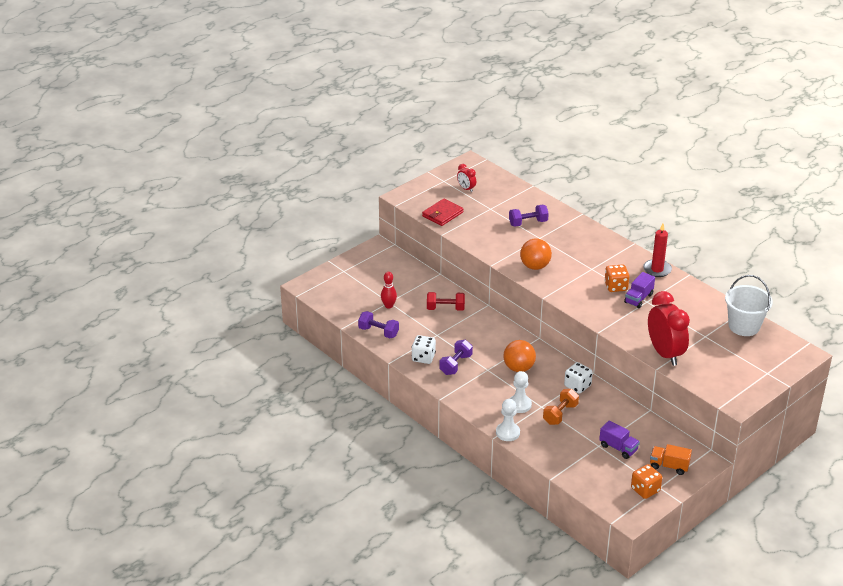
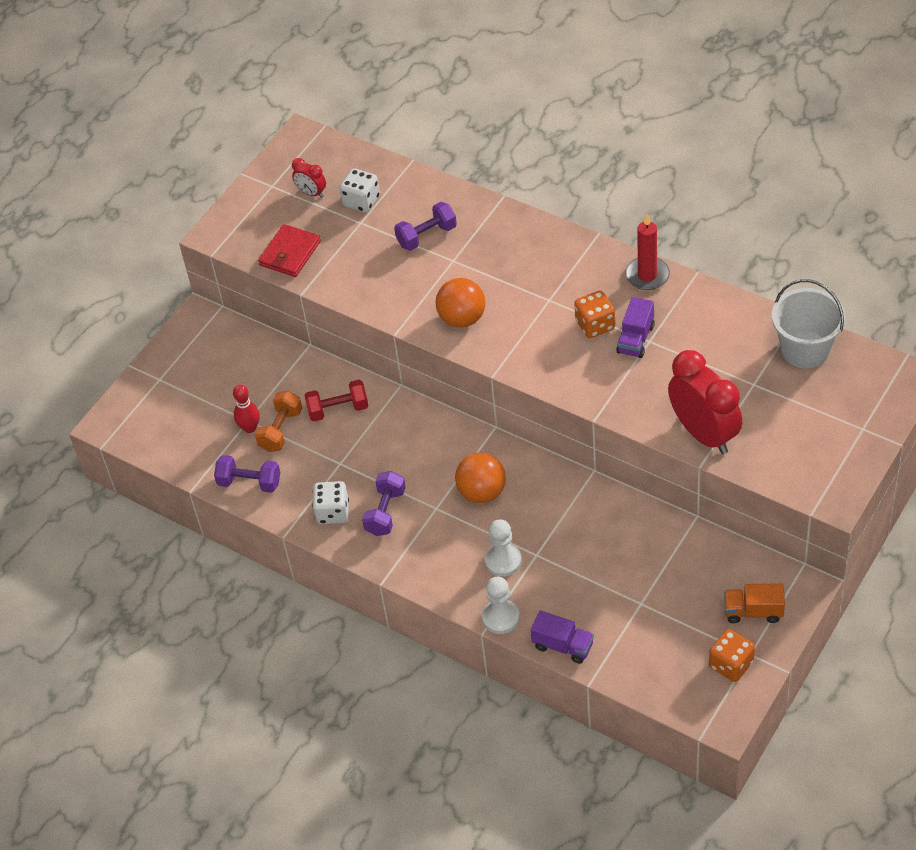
camera: 10 degrees left, 15 degrees up
(560, 414) = (568, 561): orange dumbbell -> orange dumbbell (281, 430)
(577, 386) = (578, 501): white dice -> white dice (361, 201)
(618, 448) = (671, 599): purple truck -> purple truck (563, 646)

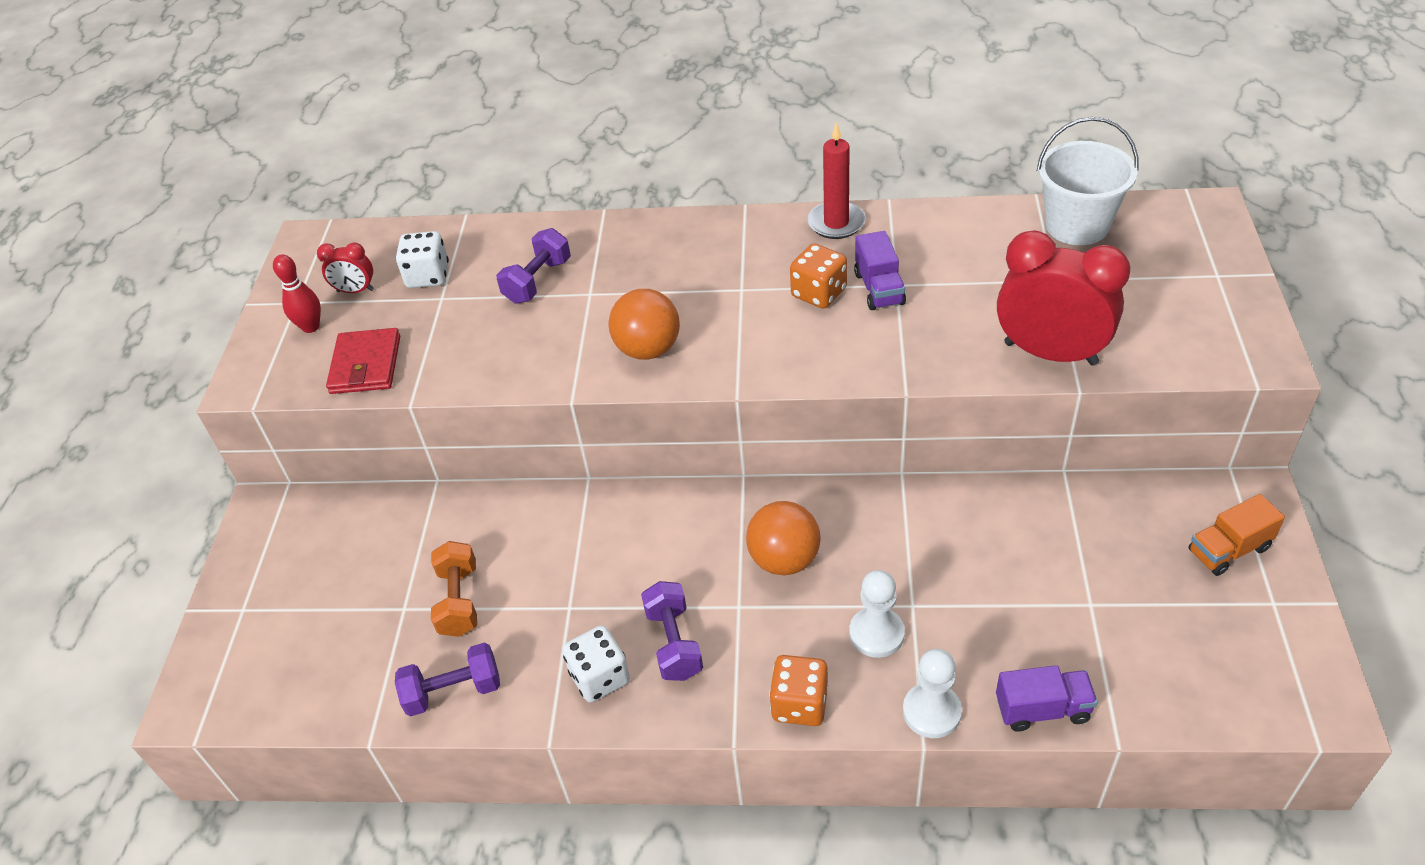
camera: 30 degrees left, 5 degrees down
(250, 428) = (412, 617): red bowling pin -> red bowling pin (311, 327)
(338, 409) = (524, 541): red dumbbell -> none
(731, 664) = (1265, 628): orange dice -> orange dice (799, 704)

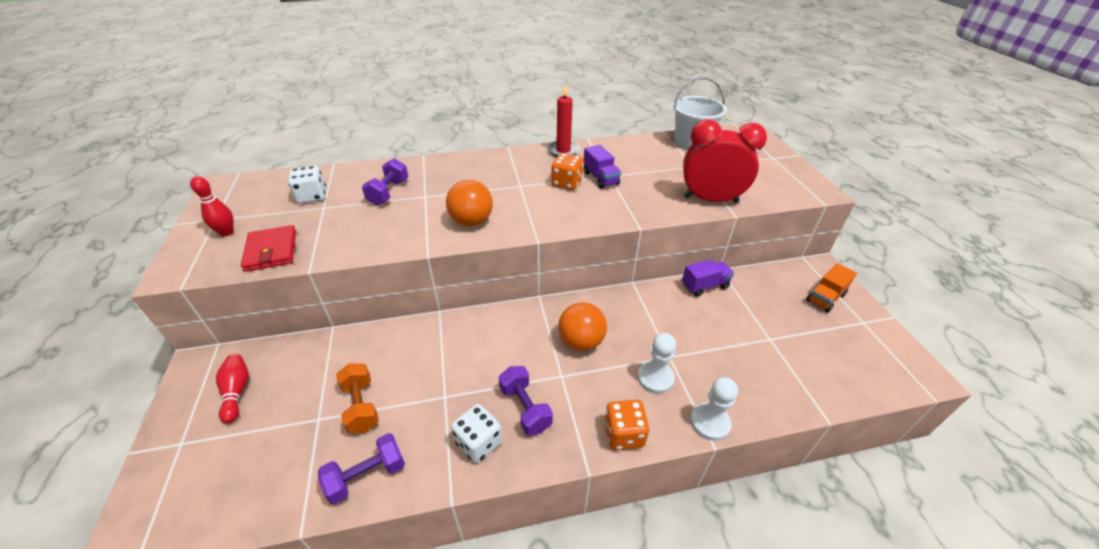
camera: 20 degrees left, 5 degrees down
(309, 554) = (237, 392): none -> red bowling pin
(355, 291) = (260, 209): red clock -> none
(1042, 709) = (774, 407): purple truck -> purple truck (704, 286)

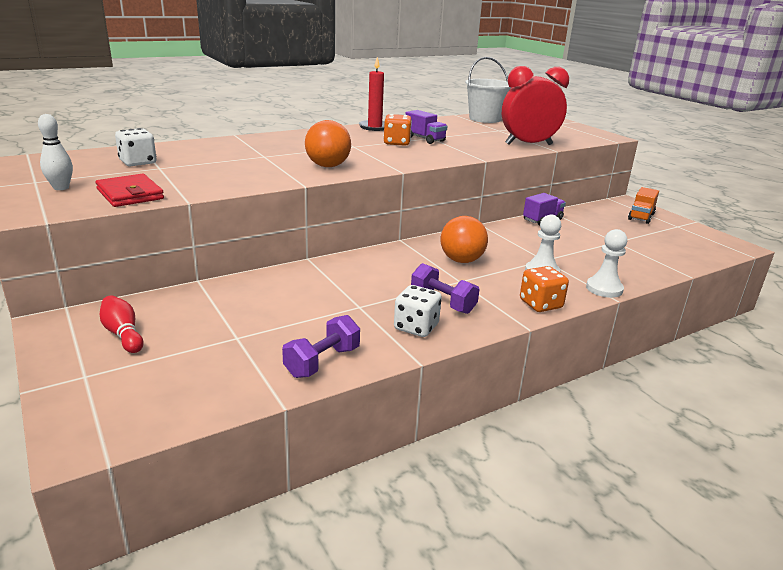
camera: 20 degrees left, 15 degrees down
(227, 232) = (61, 188): red bowling pin -> white bowling pin
(361, 406) = (277, 323): orange dumbbell -> none
(389, 192) = (223, 156): purple dumbbell -> none

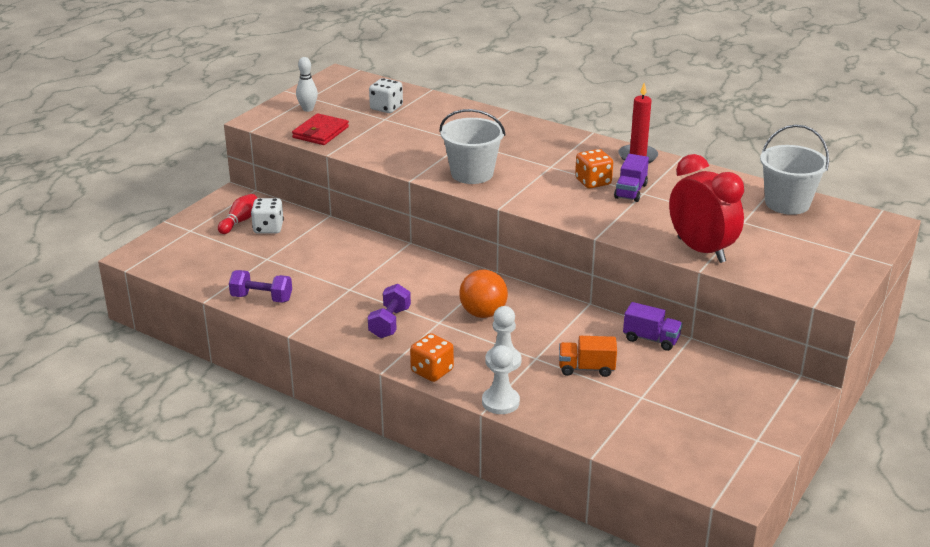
camera: 65 degrees right, 5 degrees up
(328, 166) = (472, 174): orange ball -> white bucket
(416, 327) = (339, 321): white dice -> white dice (268, 228)
(641, 217) = (755, 408): orange truck -> orange truck (586, 368)

